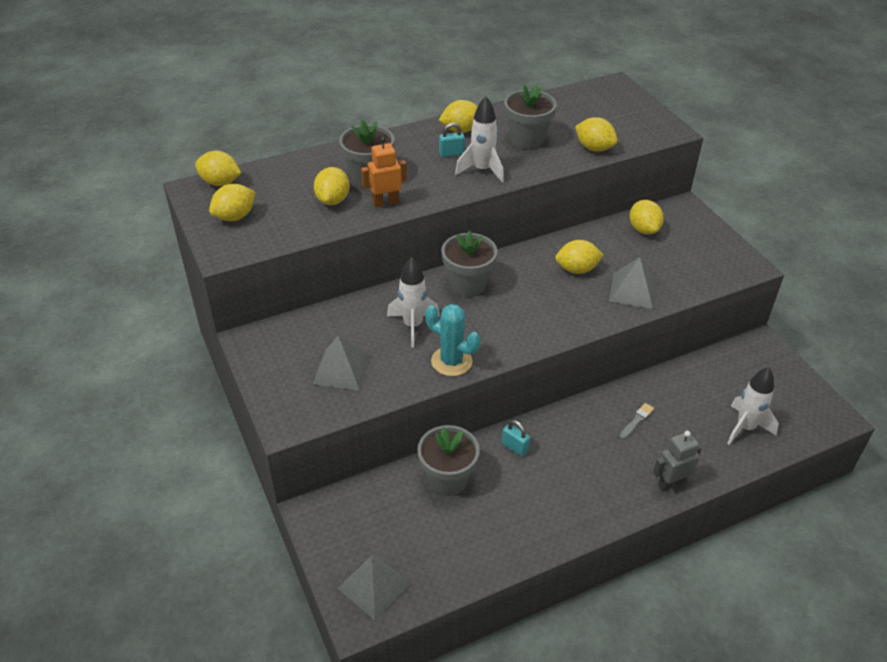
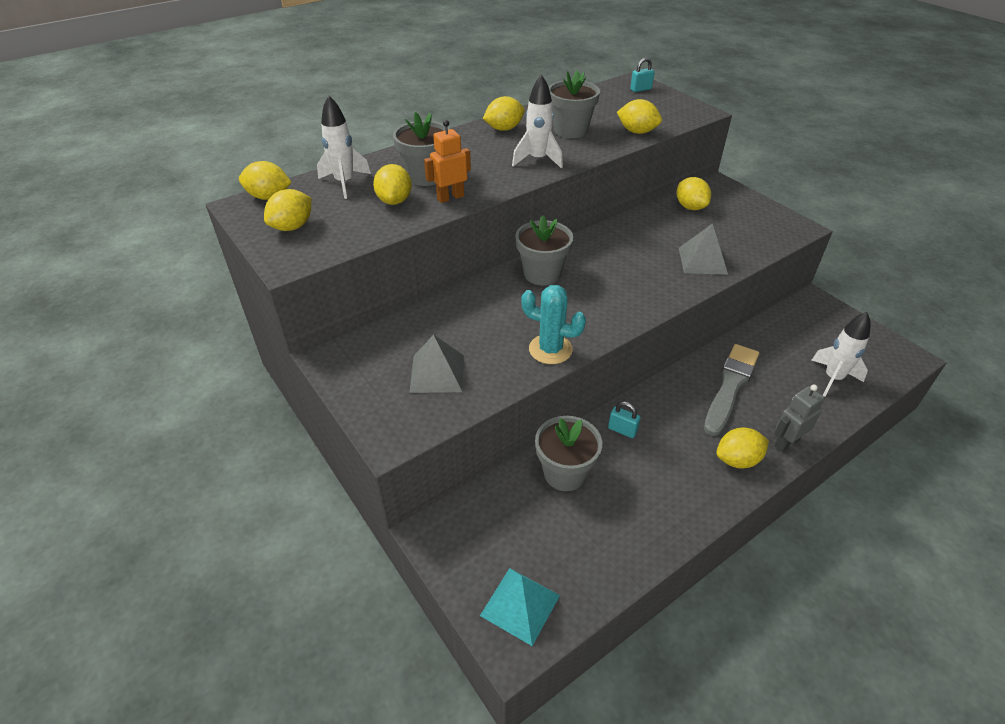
camera: 10 degrees left, 0 degrees up
(374, 586) = (520, 605): grey pyramid -> turquoise pyramid
(413, 326) = (499, 320): white rocket -> white rocket (345, 183)
(451, 154) = (502, 149): turquoise padlock -> turquoise padlock (640, 89)
(577, 269) = (642, 248): yellow lemon -> yellow lemon (737, 460)
(636, 421) = (730, 386): grey brush -> grey brush, size x2.39

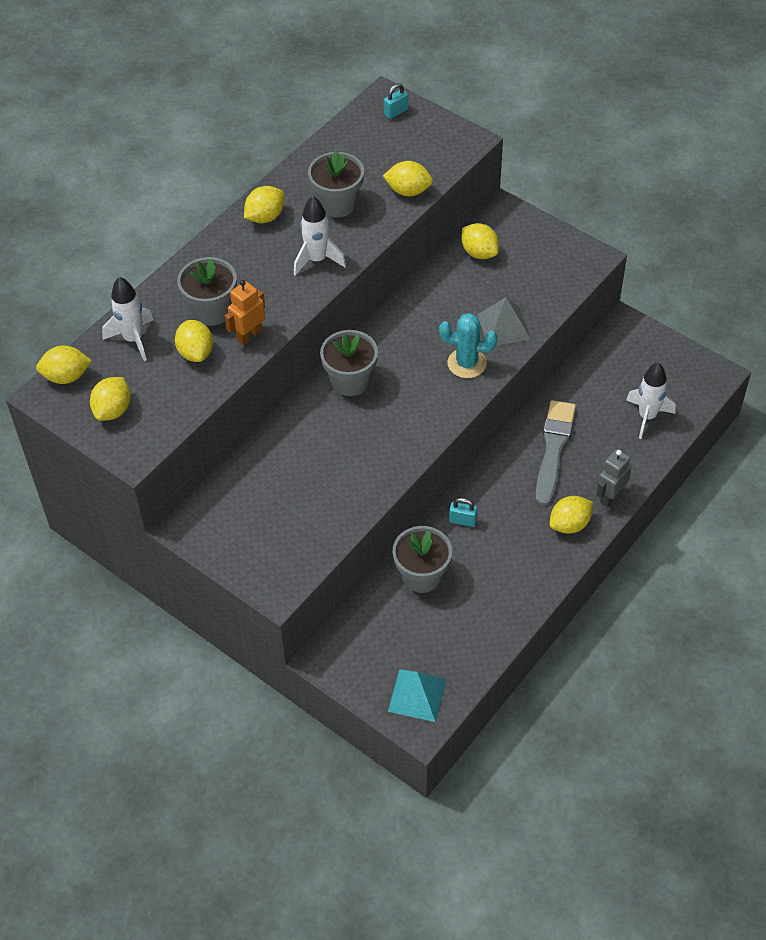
camera: 15 degrees left, 10 degrees up
(437, 373) = (291, 518): grey pyramid -> none
(550, 349) = (384, 468): turquoise cactus -> turquoise cactus (467, 363)

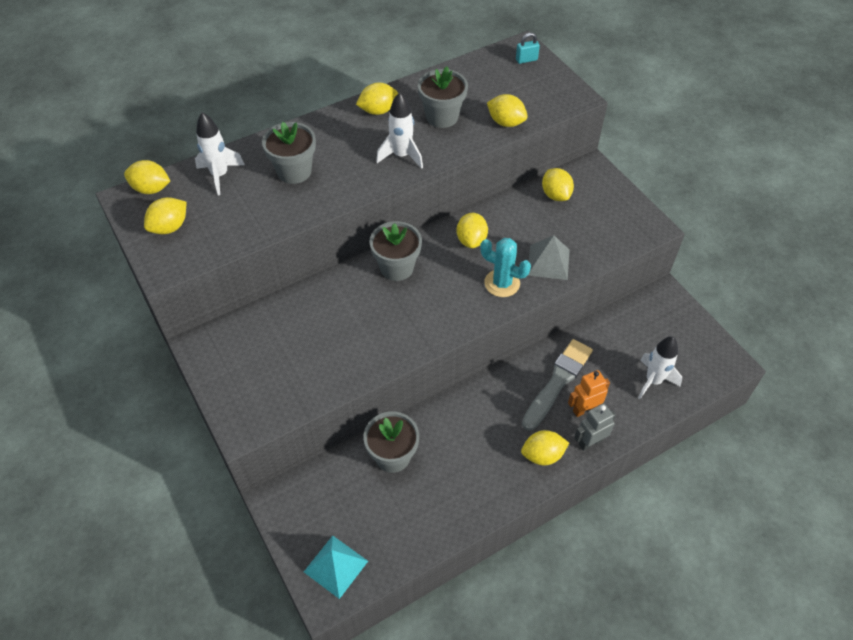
camera: 20 degrees right, 0 degrees up
(196, 352) = (262, 201): yellow lemon -> yellow lemon (471, 240)
(249, 335) = (312, 200): orange robot -> orange robot (584, 409)
(462, 521) = (450, 419): turquoise padlock -> none

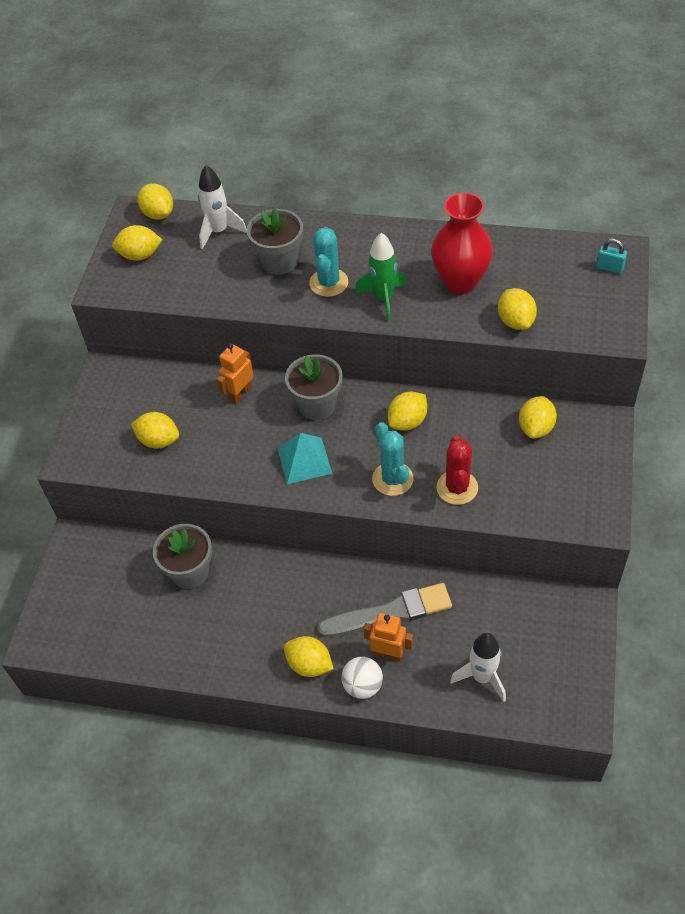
camera: 45 degrees right, 0 degrees up
(330, 294) = (240, 394): none -> orange robot
(336, 566) = (66, 625): turquoise pyramid -> turquoise pyramid (304, 460)
(349, 166) = (329, 283): none -> turquoise cactus
(378, 111) = (408, 244): yellow lemon -> yellow lemon (158, 440)
(401, 156) = (383, 299): white rocket -> green rocket
(442, 117) = (460, 282): grey flower pot -> red vase
(548, 262) = (457, 488): grey pyramid -> red cactus
(590, 442) = (362, 686): grey robot -> white ball

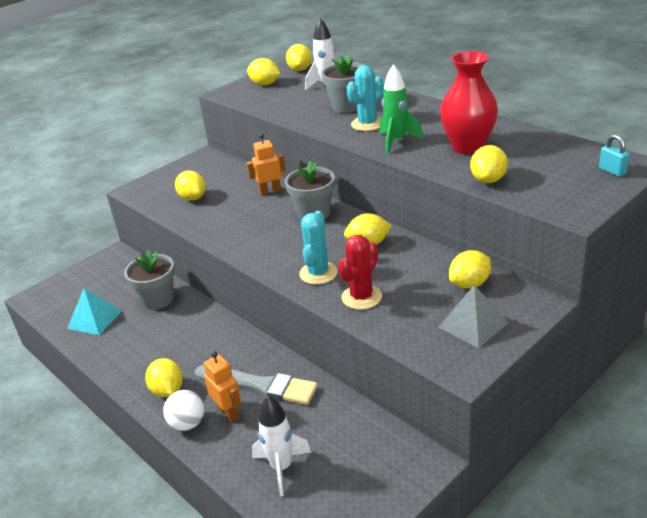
camera: 35 degrees right, 20 degrees down
(304, 460) = (269, 240): turquoise pyramid -> turquoise pyramid (94, 319)
(573, 471) = (473, 324): none -> grey pyramid

